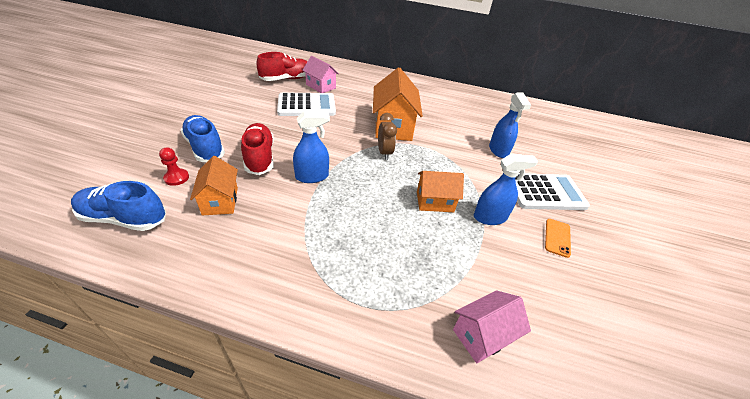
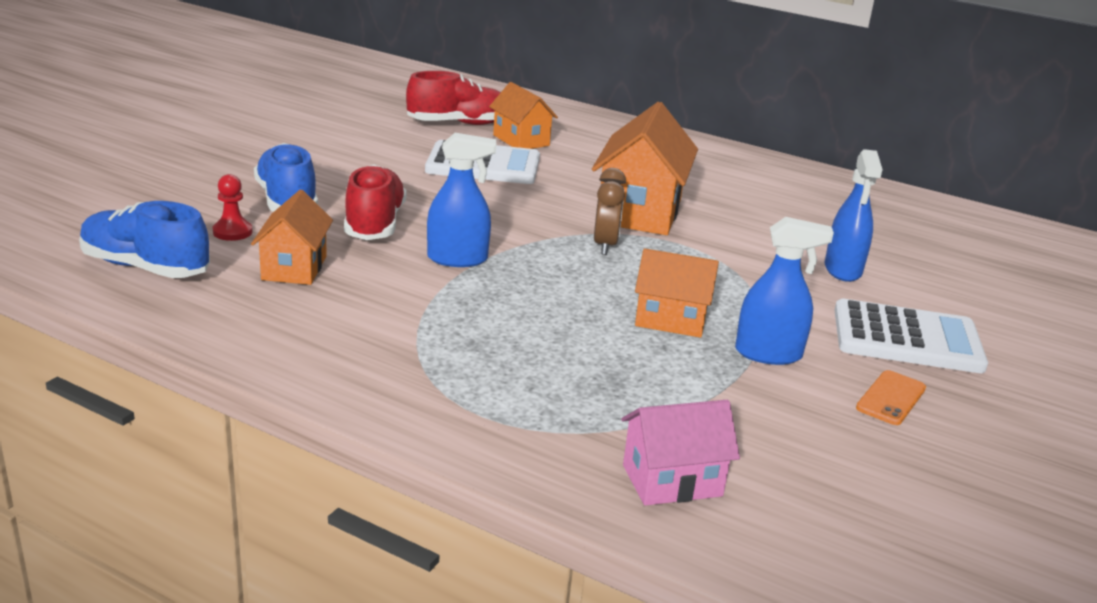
camera: 15 degrees right, 15 degrees down
(321, 86) = (521, 140): pink house -> orange house

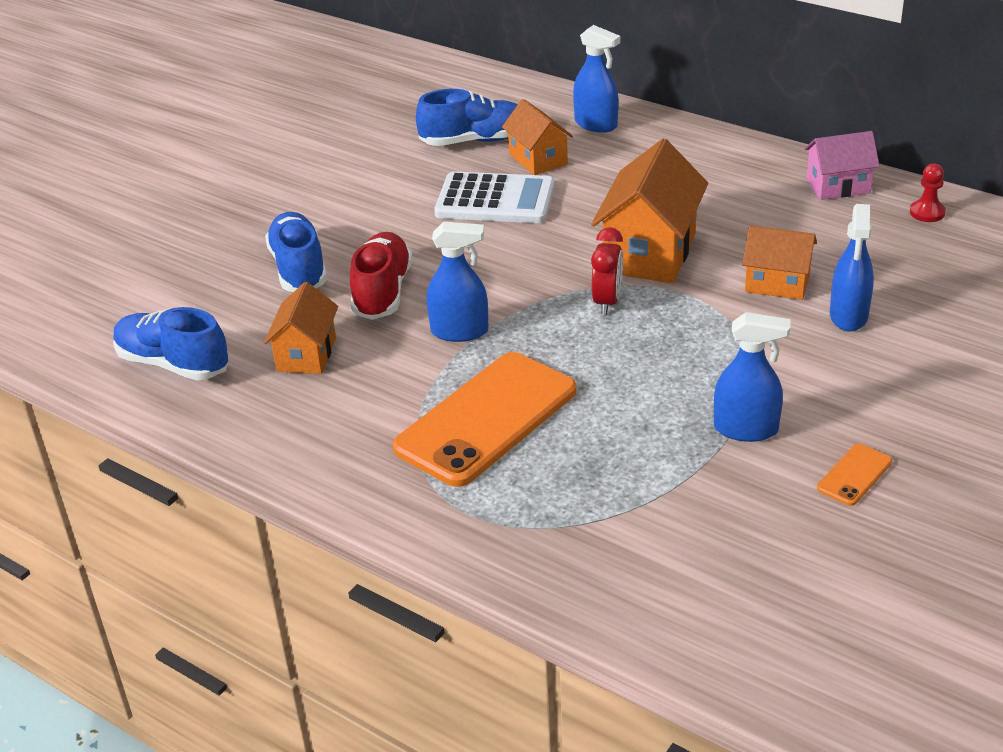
camera: 10 degrees right, 10 degrees up
(232, 232) = (249, 313): red pawn -> red pawn (927, 212)
(459, 124) = (474, 140): red shoe -> blue shoe
(493, 332) = (486, 419): none -> orange phone
(572, 121) = (596, 124): none -> blue spray bottle
(605, 245) = (607, 302): brown clock -> red clock
(670, 320) = (658, 393): orange house -> orange house (777, 283)
(672, 481) = (628, 575): pink house -> pink house (838, 186)
(907, 338) = (891, 401): white calculator -> none

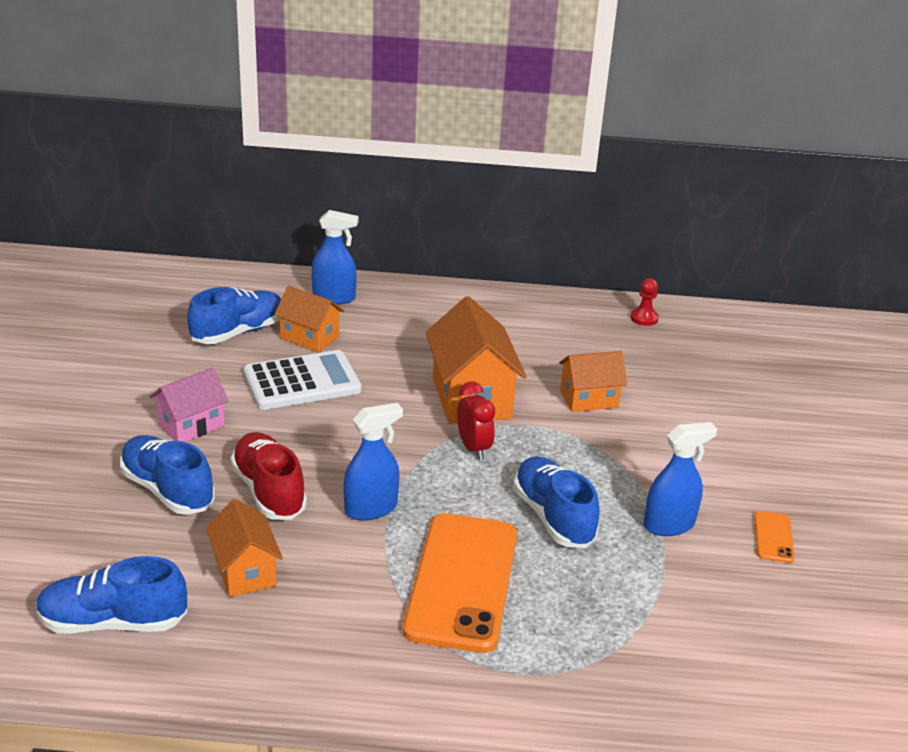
camera: 35 degrees left, 5 degrees down
(629, 387) = (553, 517): none -> blue shoe
(838, 186) = (565, 311): pink house -> pink house (191, 425)
(848, 316) = (661, 412): blue spray bottle -> none

